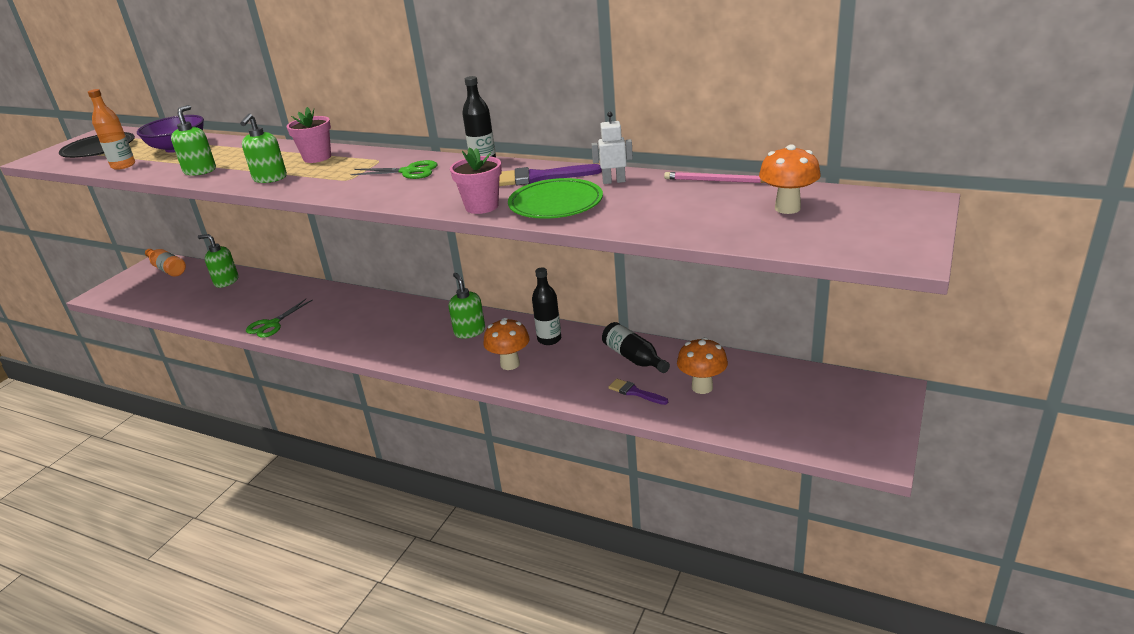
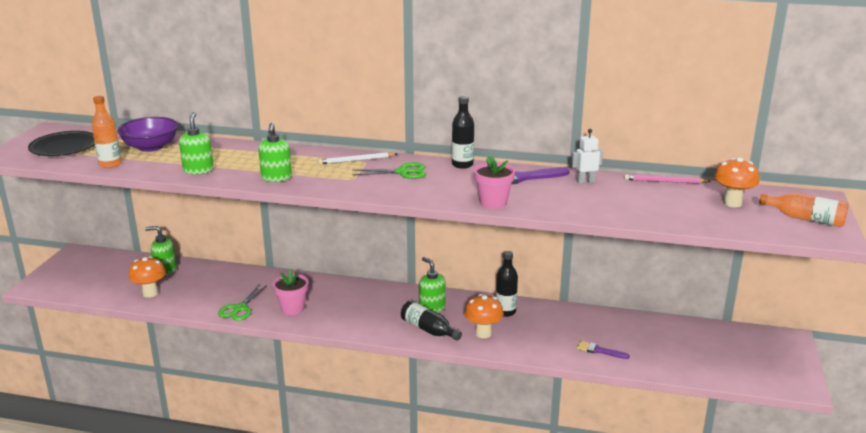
camera: 15 degrees left, 5 degrees down
(167, 269) = (93, 260): orange bottle -> orange bottle (805, 218)
(317, 157) = (303, 158): pink flower pot -> pink flower pot (292, 308)
(370, 159) = (356, 160): none -> white pencil
(555, 204) = (553, 200): green plate -> none
(633, 358) = (584, 324): black bottle -> black bottle (428, 330)
(702, 387) = (650, 344): orange mushroom -> orange mushroom (150, 293)

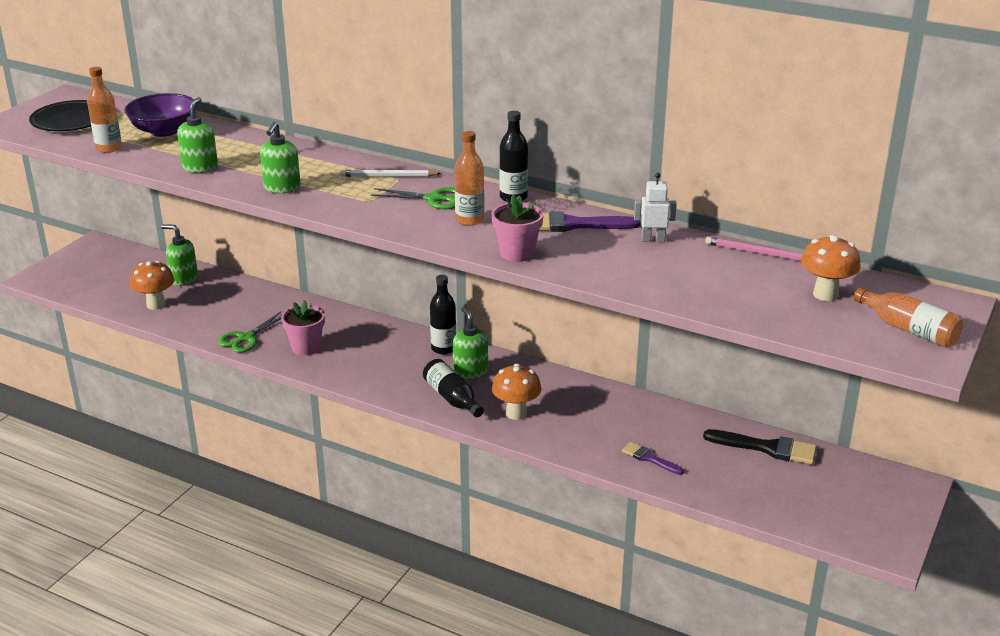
camera: 15 degrees right, 5 degrees up
(440, 184) = (469, 220): none -> orange bottle
(505, 311) = (558, 390): black bottle -> black bottle (443, 348)
(676, 330) = (767, 448): none -> black brush

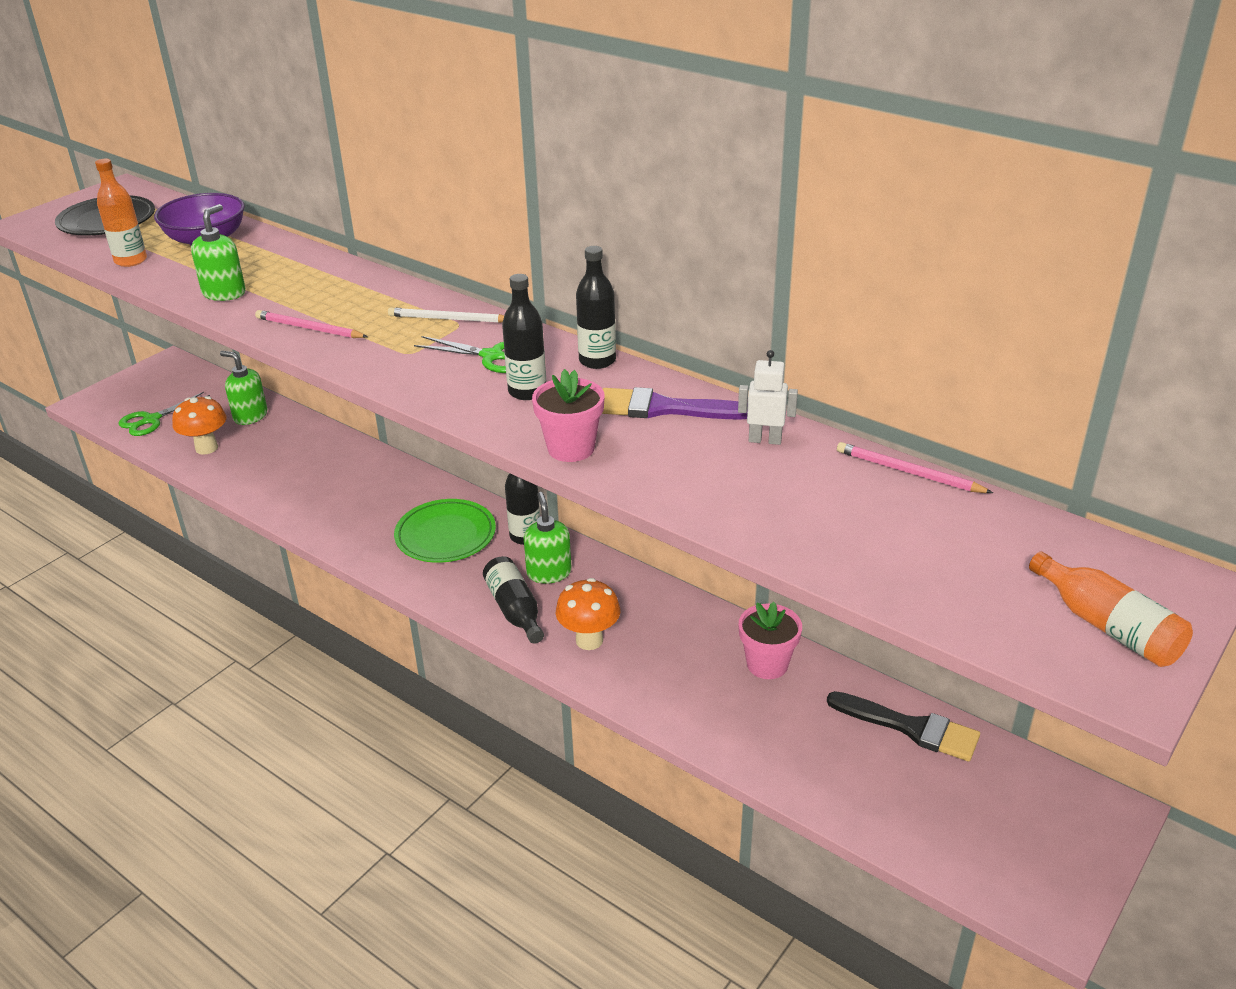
camera: 10 degrees right, 5 degrees up
(246, 338) = (294, 502): green scissors -> green scissors (151, 420)
(282, 188) = (309, 328): green soap dispenser -> pink pencil
(306, 347) = (359, 520): pink flower pot -> pink flower pot (767, 664)
(380, 352) = (445, 535): none -> green plate
(469, 220) = (527, 391): orange bottle -> black bottle
(649, 458) = (746, 728): purple brush -> none
(825, 294) = (991, 552): orange mushroom -> none

